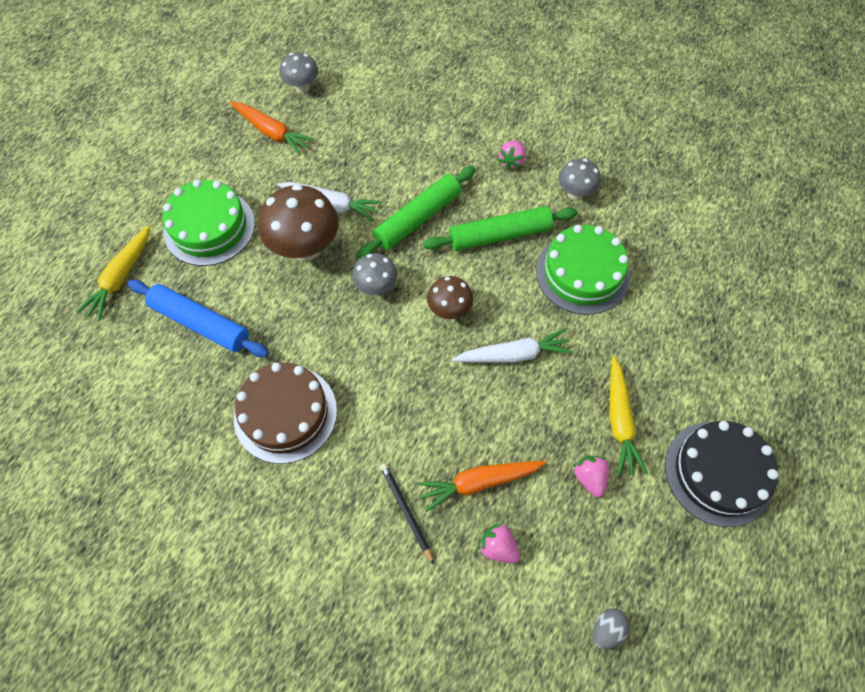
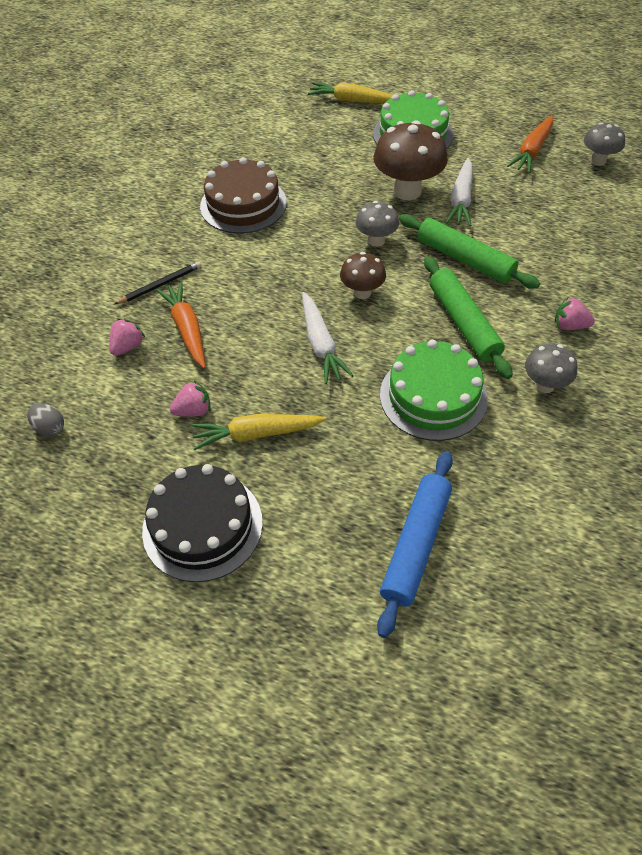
camera: 85 degrees right, 10 degrees down
(200, 323) = (318, 146): blue rolling pin -> blue rolling pin (415, 545)

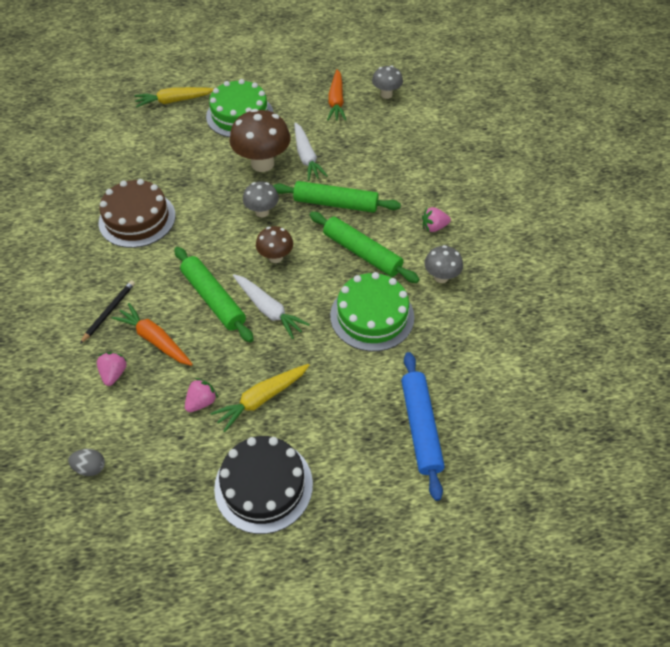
camera: 30 degrees left, 0 degrees up
(270, 311) = (213, 299): none -> green rolling pin

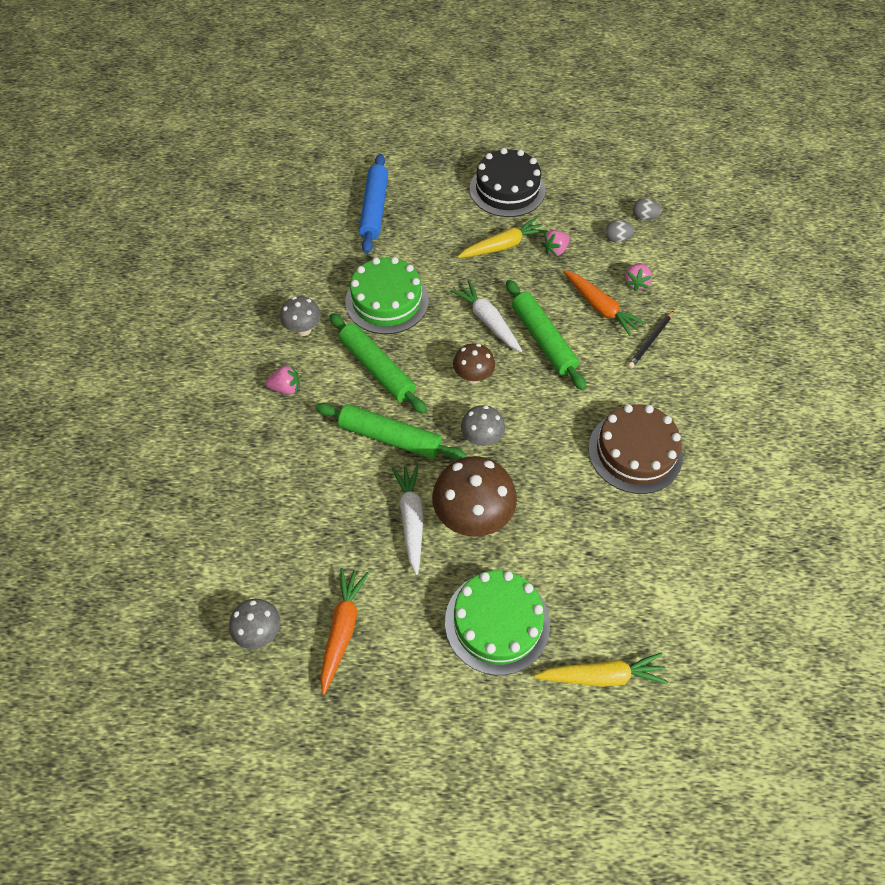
camera: 170 degrees left, 5 degrees up
(128, 429) = (617, 239): none -> grey egg

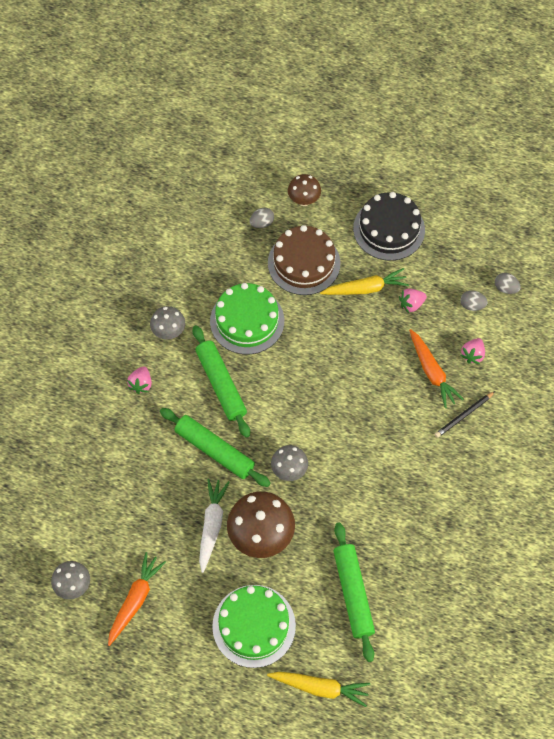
camera: 15 degrees right, 5 degrees up
(286, 388) = (141, 384): pink strawberry -> pink strawberry turned 90 degrees clockwise
(374, 209) = (262, 223): blue rolling pin -> grey egg
(473, 377) = (299, 412): brown mushroom -> brown mushroom (304, 200)
(487, 321) = (328, 361): white carrot -> none
(543, 340) = (370, 391): green rolling pin -> green rolling pin (353, 593)
(635, 452) = (412, 514): brown cake -> brown cake (304, 263)

